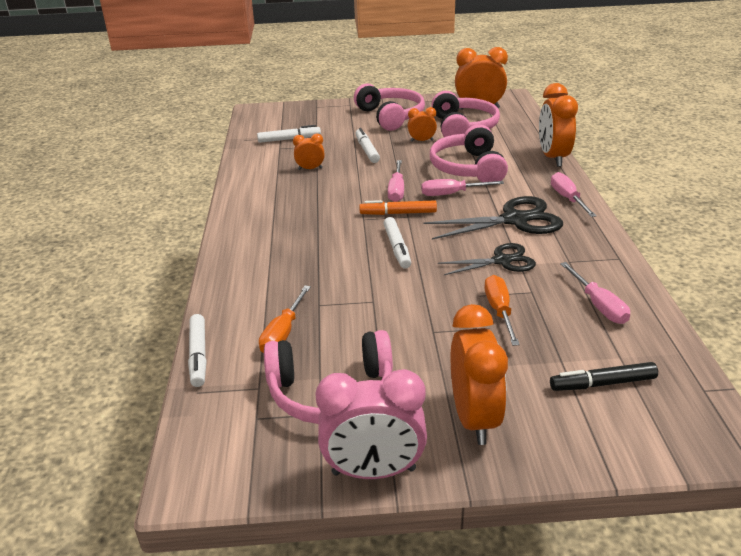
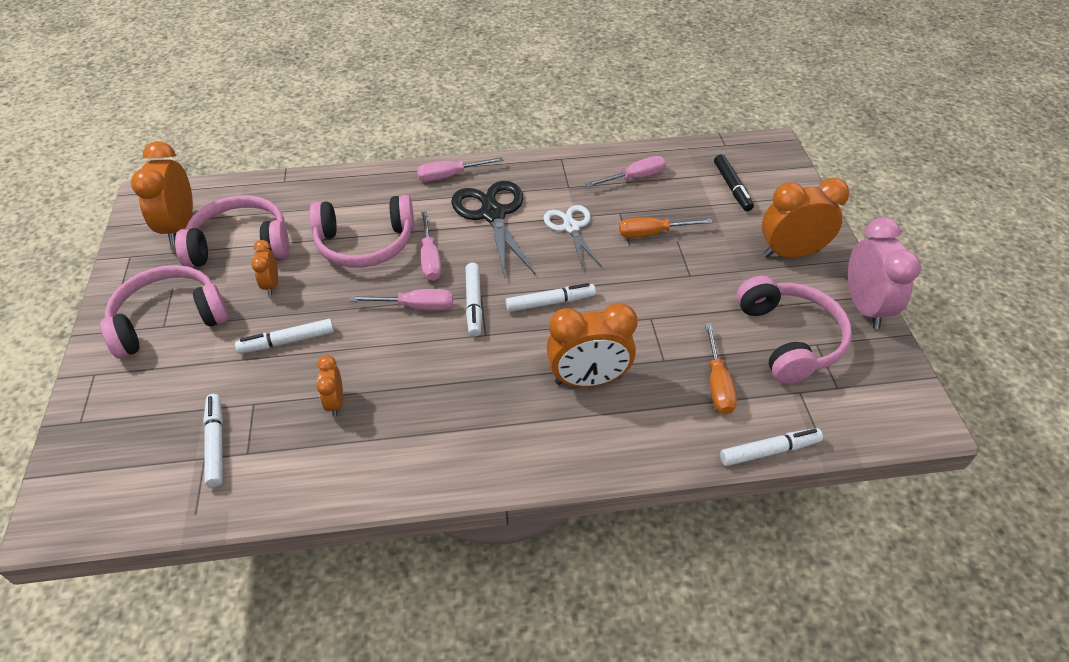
camera: 95 degrees left, 15 degrees up
(283, 333) = (717, 384): orange screwdriver -> orange screwdriver turned 75 degrees clockwise
(398, 213) = (474, 303): orange marker -> white marker
(502, 261) = (571, 227): black scissors -> white scissors
(553, 158) = (352, 177): orange clock -> orange clock (588, 380)

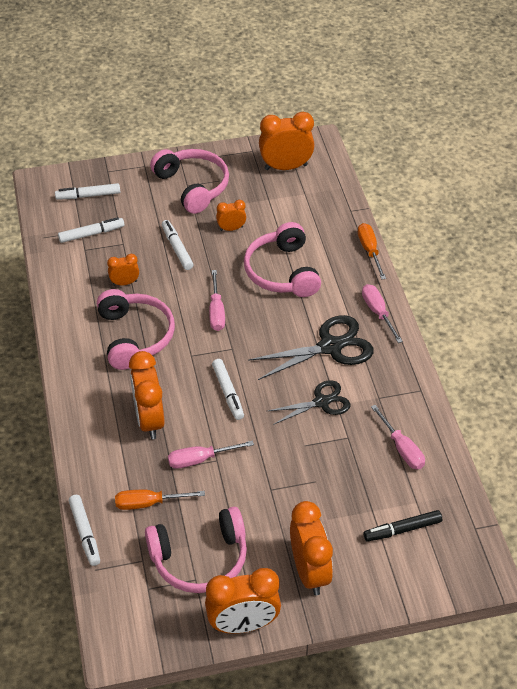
camera: 85 degrees right, 0 degrees up
(240, 244) = (271, 203): pink headphones -> pink headphones (135, 336)
(430, 259) = (269, 313): pink screwdriver -> pink screwdriver (200, 459)
(474, 303) = (222, 345): white marker -> white marker (88, 196)
(571, 227) = (321, 402): white scissors -> black scissors
(652, 233) = (322, 462): orange screwdriver -> orange screwdriver (369, 251)
(864, 307) = (243, 624): pink clock -> orange clock

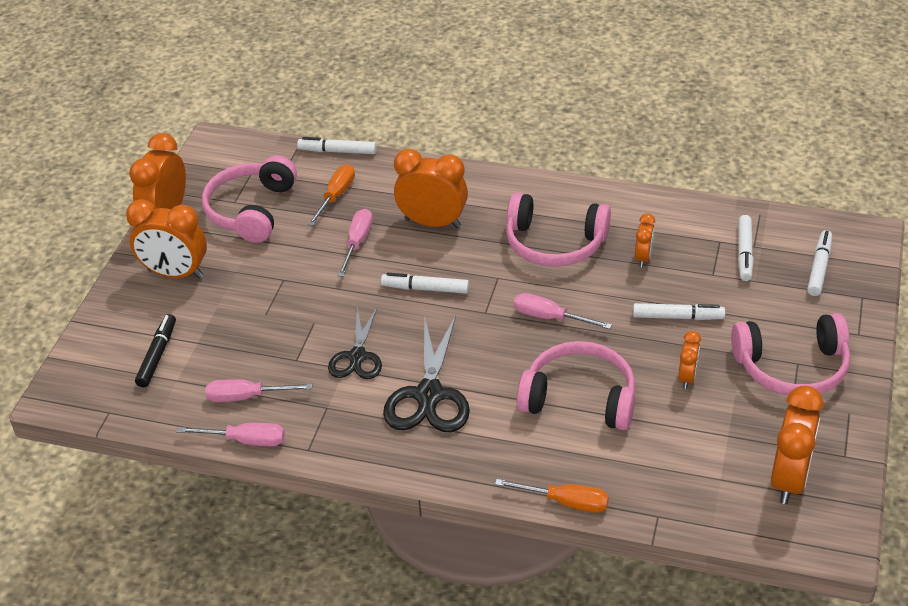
camera: 120 degrees right, 5 degrees down
(378, 312) = (452, 462): pink screwdriver -> pink screwdriver (245, 440)

